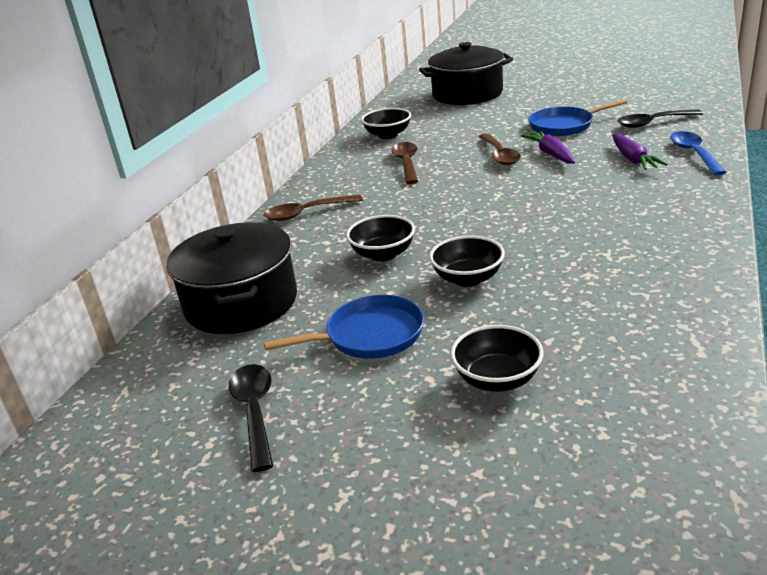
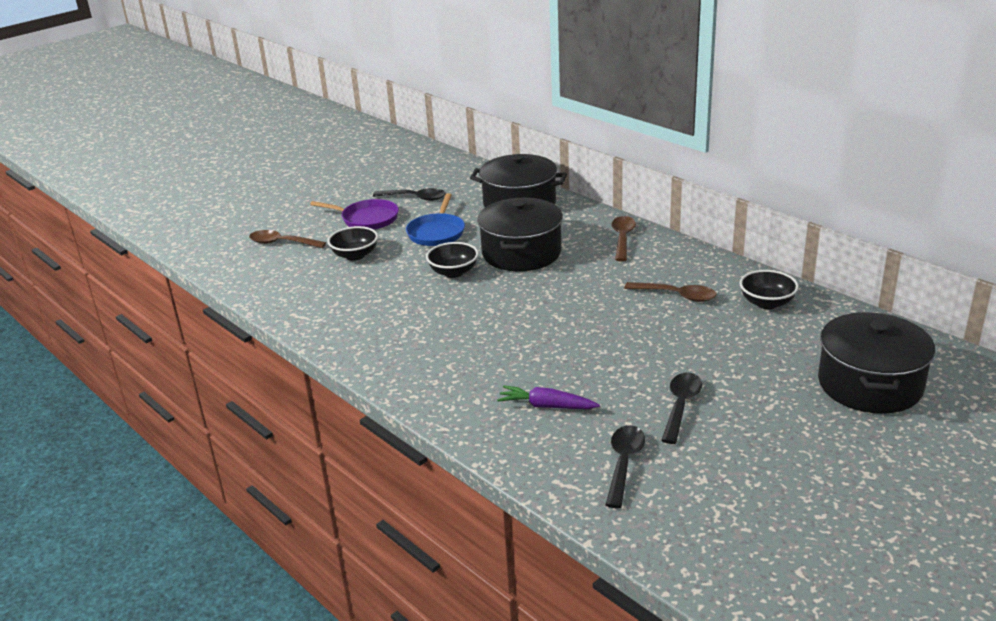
camera: 115 degrees right, 0 degrees up
(365, 430) = (367, 219): none -> purple pan
(383, 254) = (521, 253): black bowl -> black pot
(499, 155) = (641, 343): brown spoon -> brown spoon (282, 243)
(551, 154) = (611, 369): purple carrot -> none
(564, 125) = (681, 406): blue pan -> black spoon
(694, 154) = (517, 445): blue spoon -> none

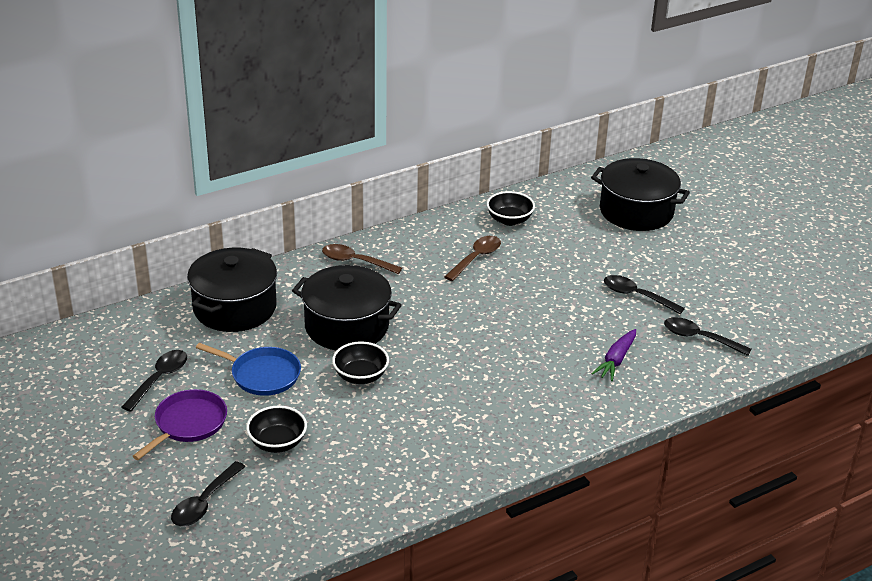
camera: 80 degrees left, 5 degrees up
(282, 243) = (204, 502): brown spoon -> black spoon

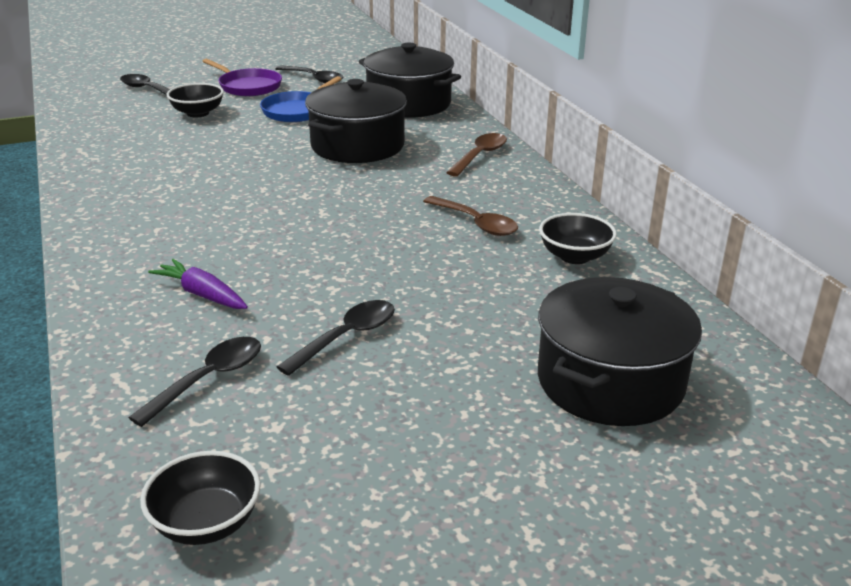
camera: 100 degrees right, 5 degrees down
(360, 376) = (269, 147): black bowl -> black bowl (206, 523)

